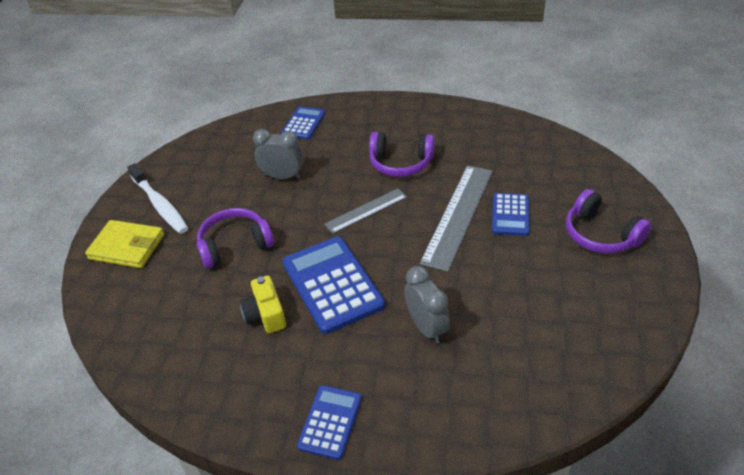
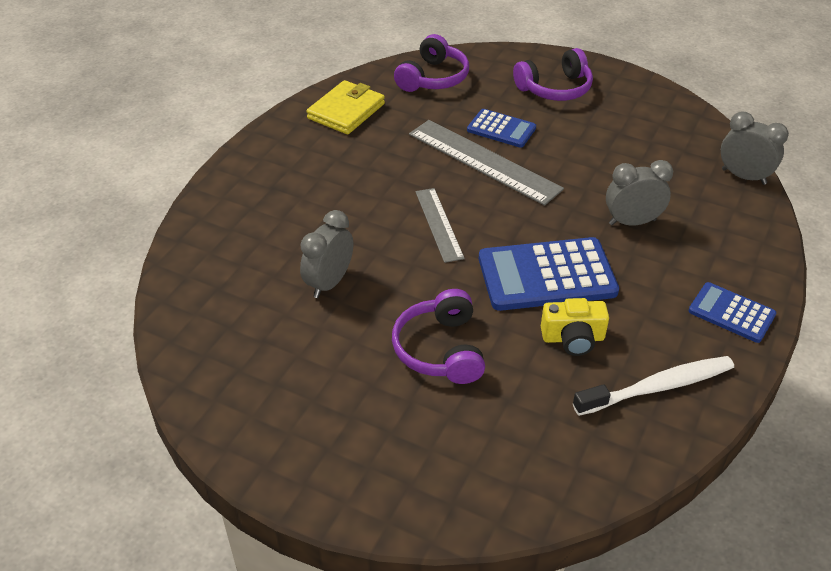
camera: 75 degrees left, 0 degrees up
(127, 247) = (384, 470): yellow wallet -> yellow wallet (346, 111)
(160, 204) = (308, 422): white toothbrush -> white toothbrush (657, 387)
(303, 123) = (225, 242): blue calculator -> none
(400, 163) = (370, 179): purple headphones -> purple headphones (433, 78)
(551, 410) = (743, 176): none -> grey clock

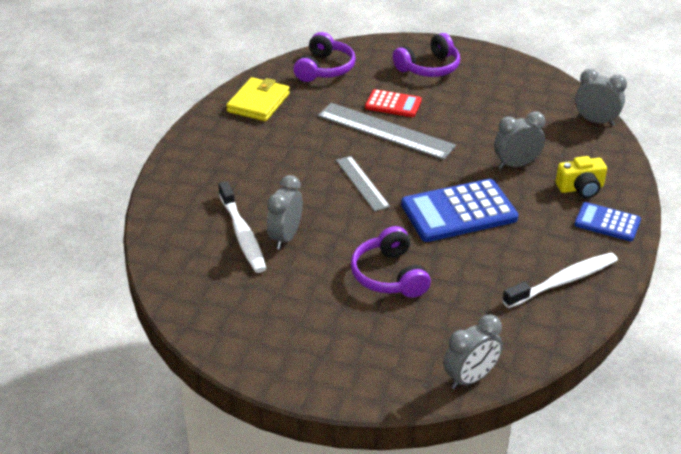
camera: 10 degrees left, 5 degrees down
(280, 273) = (242, 234): none -> white toothbrush
(501, 129) = (393, 104): blue calculator -> red calculator
(506, 508) = (470, 378): none -> grey clock
(573, 338) = (491, 255): yellow camera -> yellow camera (580, 188)

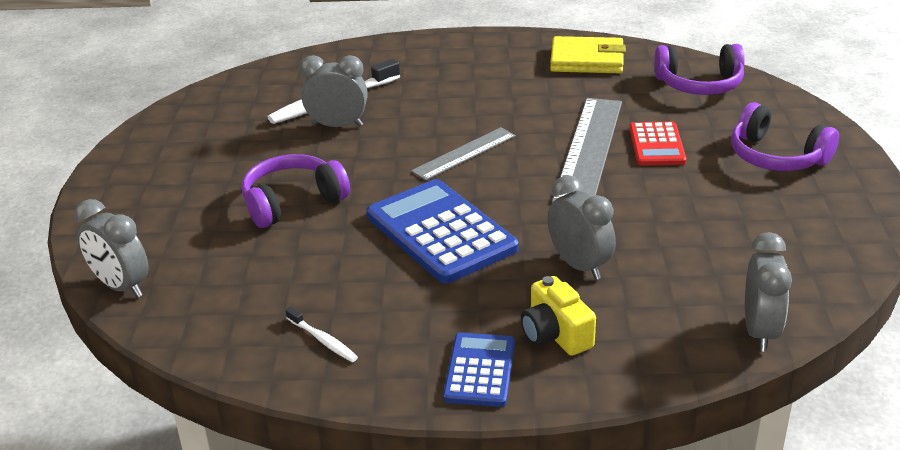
camera: 75 degrees right, 5 degrees down
(563, 281) = (323, 340): white toothbrush -> white toothbrush, size x0.50

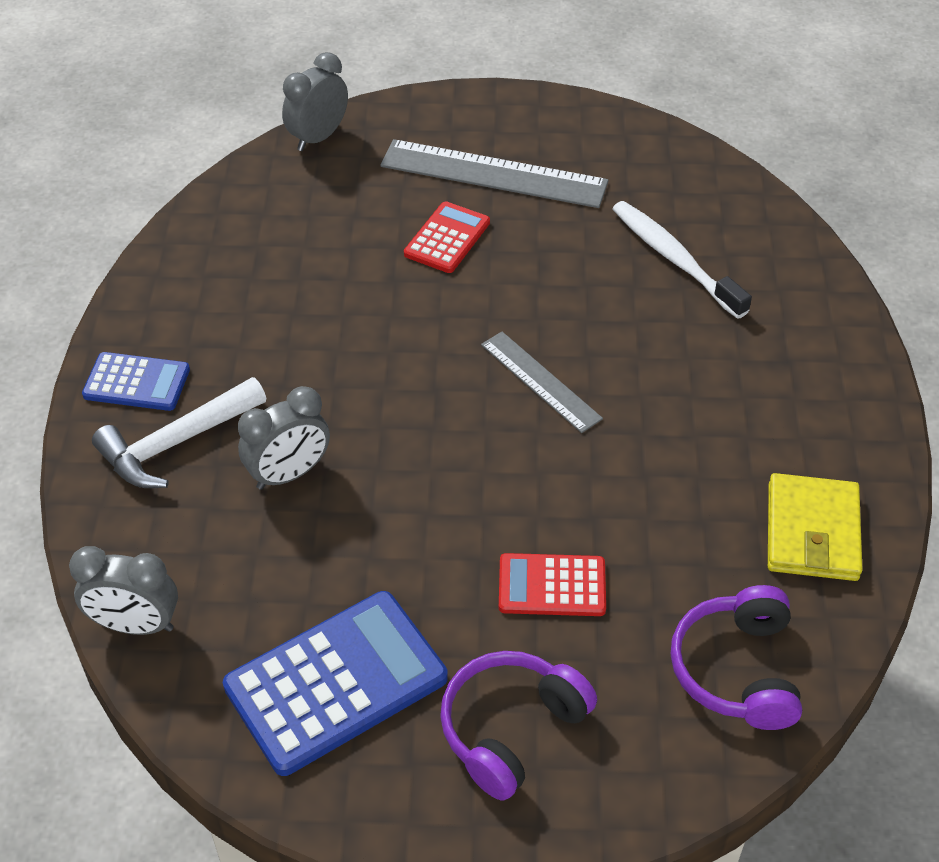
camera: 90 degrees right, 15 degrees up
(292, 202) = (447, 238): purple headphones -> red calculator
(323, 340) = (208, 273): white toothbrush -> none
(337, 126) = (612, 266): grey clock -> none
(441, 232) = (372, 357): blue calculator -> blue calculator (336, 683)
(555, 334) = (175, 443): yellow camera -> white hammer
(589, 150) = (542, 507): grey ruler -> grey ruler (493, 174)

